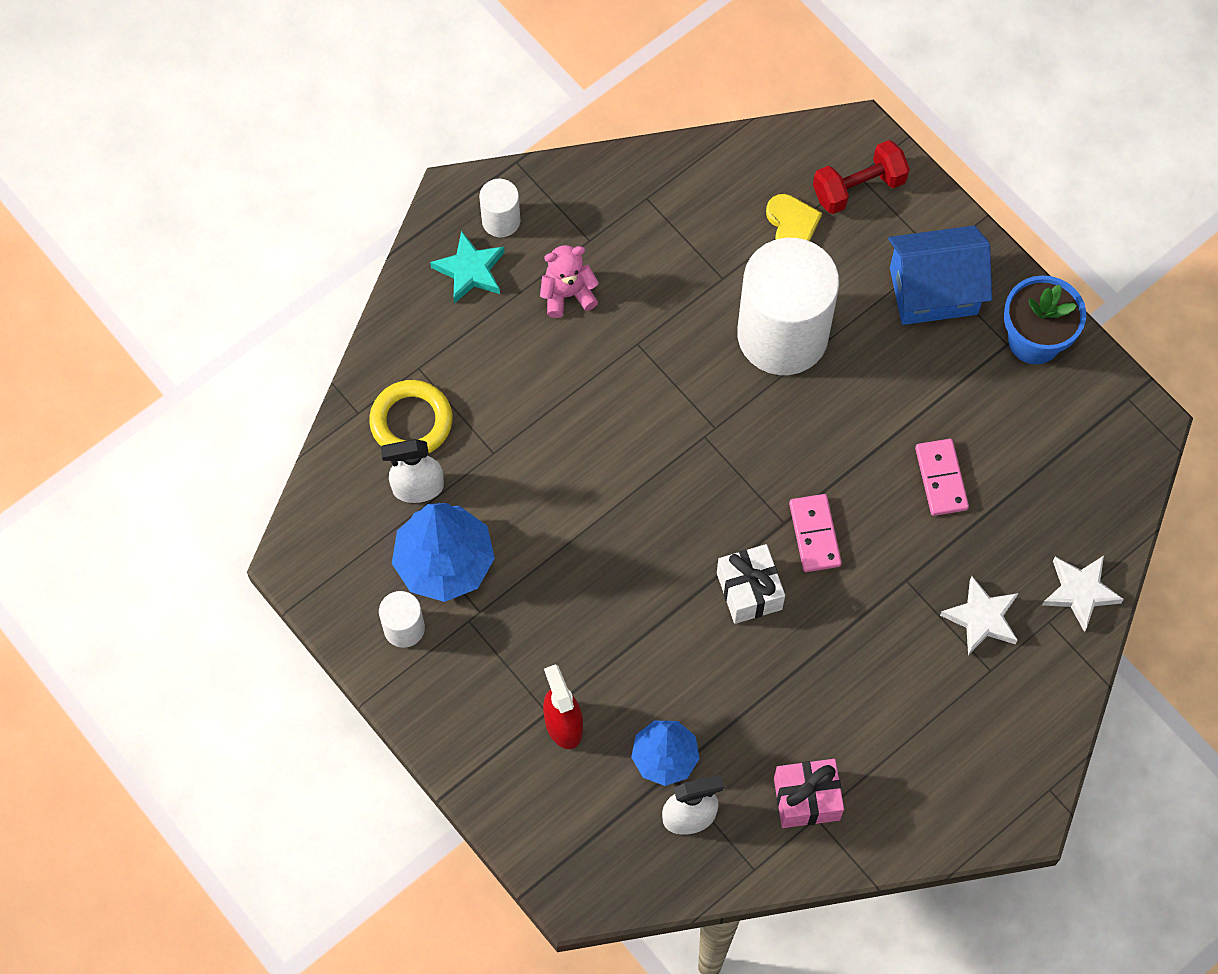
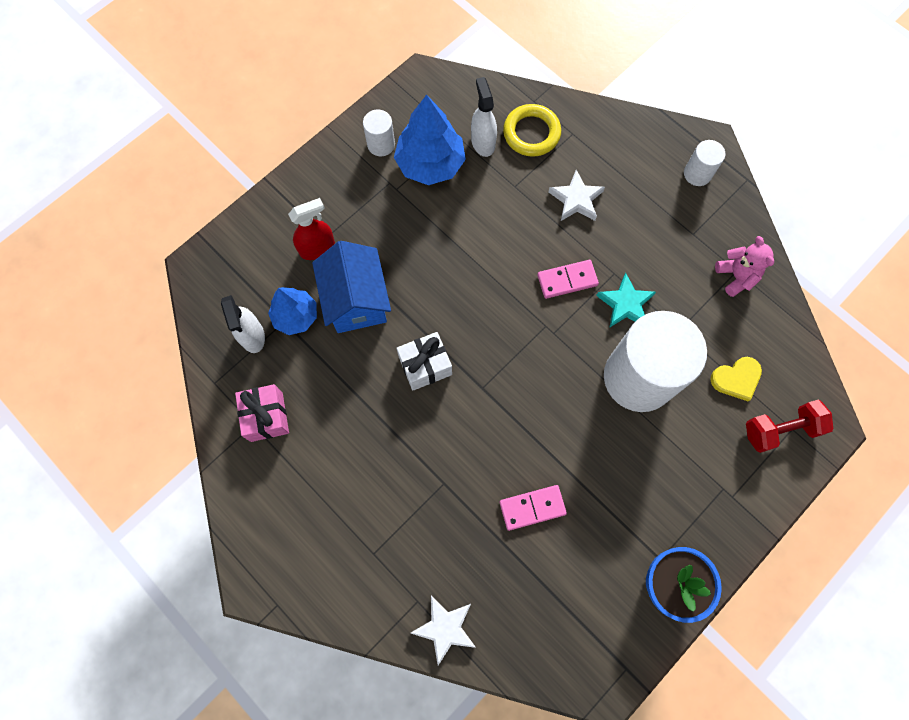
camera: 85 degrees right, 5 degrees up
(470, 270) = (653, 158): turquoise star -> turquoise star (625, 304)
(567, 294) = (646, 223): pink teddy bear -> pink teddy bear (736, 276)
(814, 534) = (475, 411): pink domino -> pink domino (567, 280)
(858, 188) = (780, 429): red dumbbell -> red dumbbell turned 75 degrees counterclockwise
(933, 291) = (698, 495): blue house -> blue house (356, 300)
(981, 618) = (416, 545): white star -> white star (576, 199)

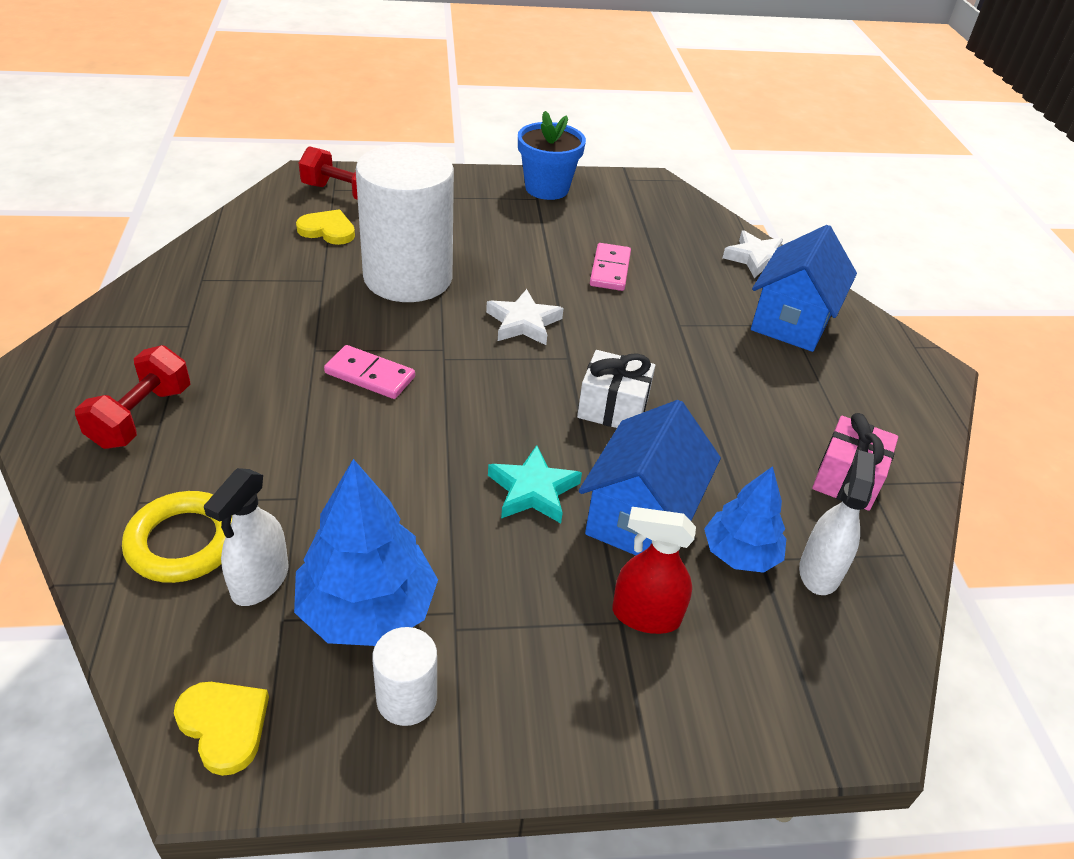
camera: 145 degrees left, 30 degrees down
(375, 558) = (791, 321): none -> blue house
(432, 91) = (224, 726): none -> yellow heart
(532, 507) = (610, 270): pink domino -> pink domino turned 75 degrees clockwise
(576, 199) = (249, 432): white star -> white star (523, 323)
(625, 304) = (341, 323): turquoise star -> turquoise star (533, 490)
(631, 168) = (141, 417): none -> red dumbbell
(697, 174) = (89, 363): white cylinder -> none
(736, 276) = (210, 276): pink teddy bear -> none

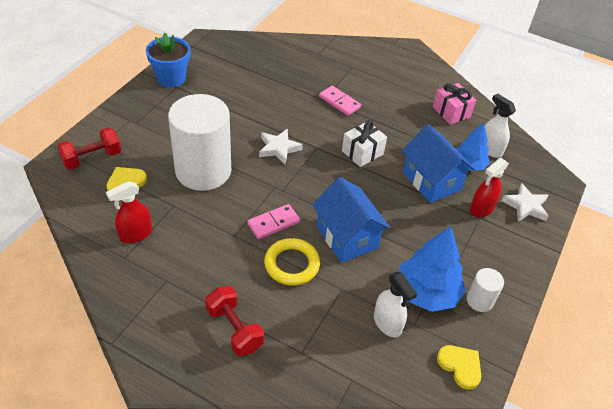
camera: 55 degrees left, 5 degrees up
(184, 542) = (343, 343): yellow ring -> yellow ring (291, 264)
(224, 726) = (460, 366): yellow heart -> yellow heart turned 60 degrees clockwise
(246, 272) = (135, 234): none -> red spray bottle
(533, 490) = (394, 205): turquoise star -> none
(610, 270) = (263, 97): pink domino -> pink domino (339, 102)
(757, 259) = (298, 47): white star -> white star (526, 206)
(791, 321) = (350, 65): blue house -> blue house (347, 237)

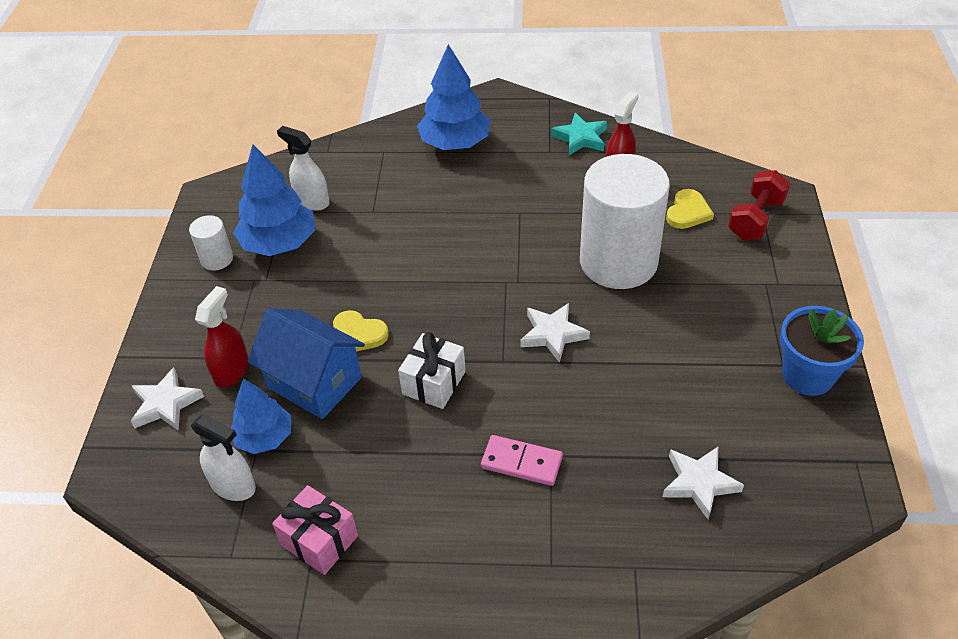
camera: 160 degrees right, 0 degrees up
(130, 281) = (580, 138): none -> turquoise star
(234, 329) = (455, 143): red dumbbell -> blue tree
(266, 65) = (699, 483): none -> white star
(273, 223) = (487, 241): pink domino -> none
(291, 264) = (438, 211): yellow ring -> none
(347, 237) = (394, 261): blue house -> none
(460, 366) = (228, 196): yellow heart -> yellow heart (359, 334)

